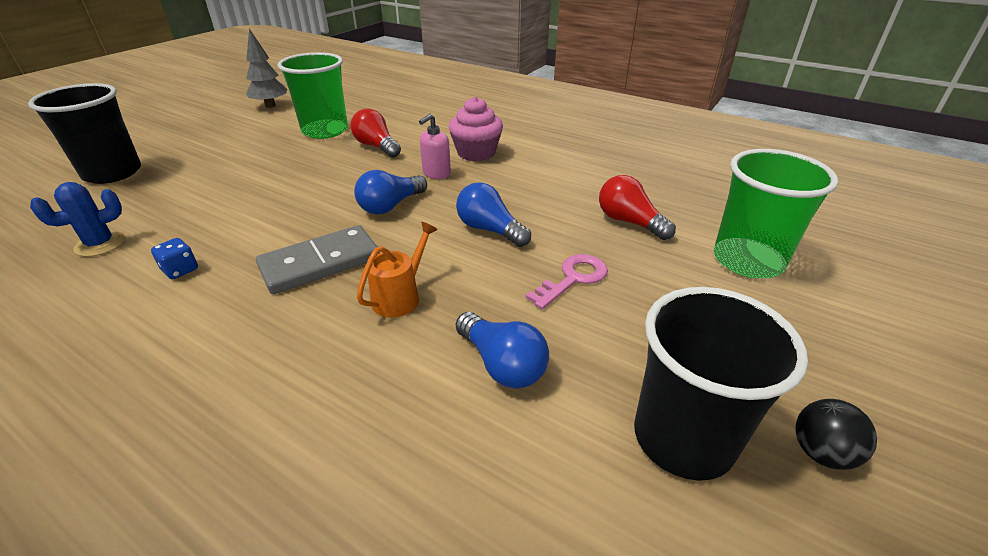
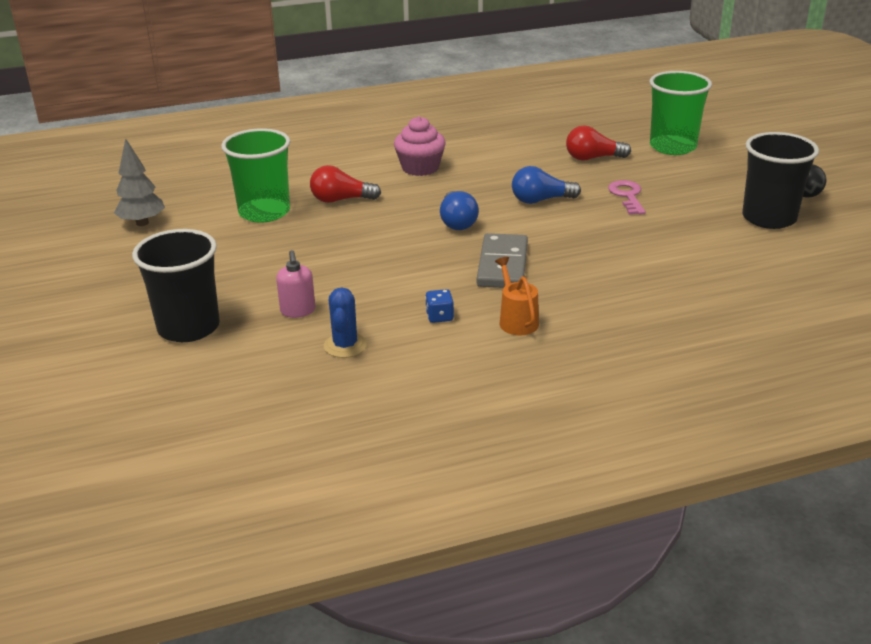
camera: 50 degrees left, 5 degrees down
(400, 296) = (578, 249): orange watering can -> orange watering can (516, 320)
(436, 173) = (431, 192): pink soap dispenser -> pink soap dispenser (298, 311)
(502, 364) = (675, 240): blue light bulb -> none

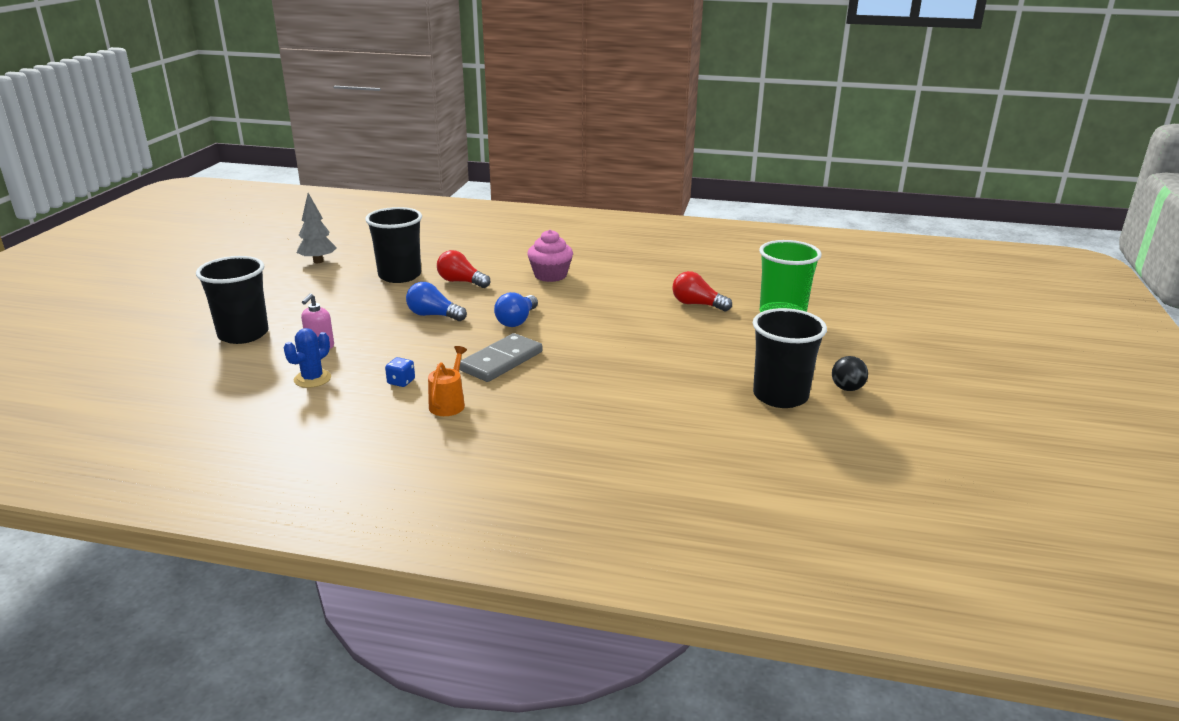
camera: 30 degrees right, 5 degrees down
(264, 212) = (399, 276): green cup -> black cup
(541, 200) = (604, 324): blue light bulb -> blue light bulb (433, 315)
(627, 196) = (680, 341): pink key -> none

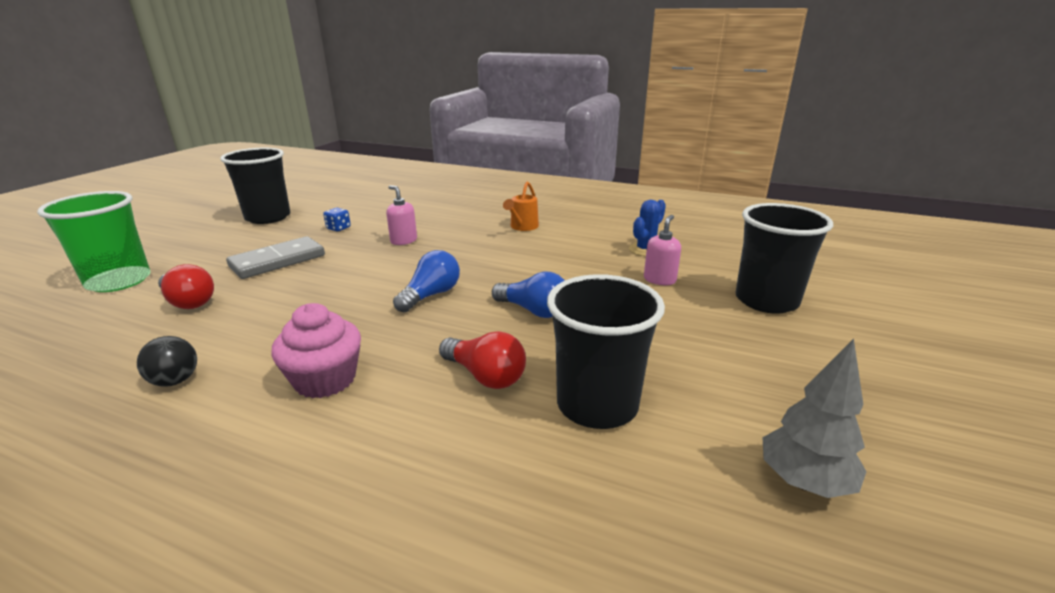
camera: 170 degrees left, 0 degrees up
(401, 382) = (563, 243): blue dice -> blue dice (338, 228)
(501, 361) = (469, 253): grey domino -> grey domino (278, 261)
(579, 372) = (403, 241): none -> pink soap dispenser
(847, 388) = (210, 218): black ball -> black ball (175, 381)

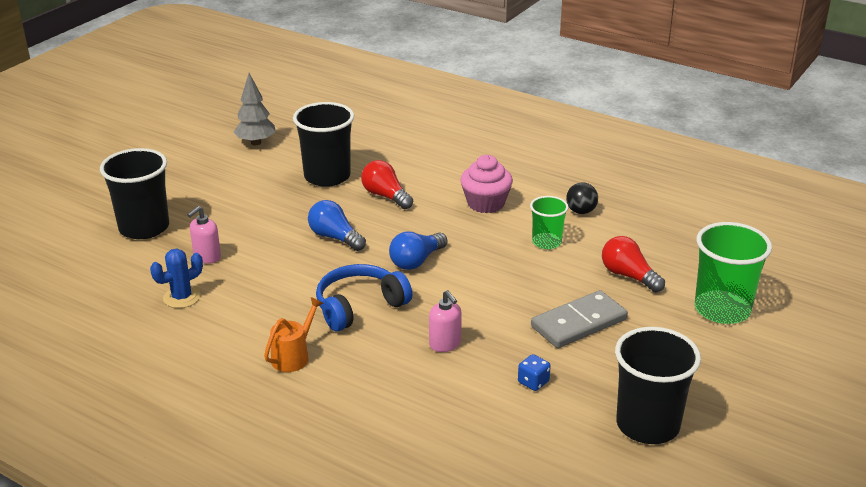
camera: 170 degrees left, 5 degrees up
(262, 330) = (546, 242): none -> green cup
(482, 256) = (359, 306): none -> blue headphones

